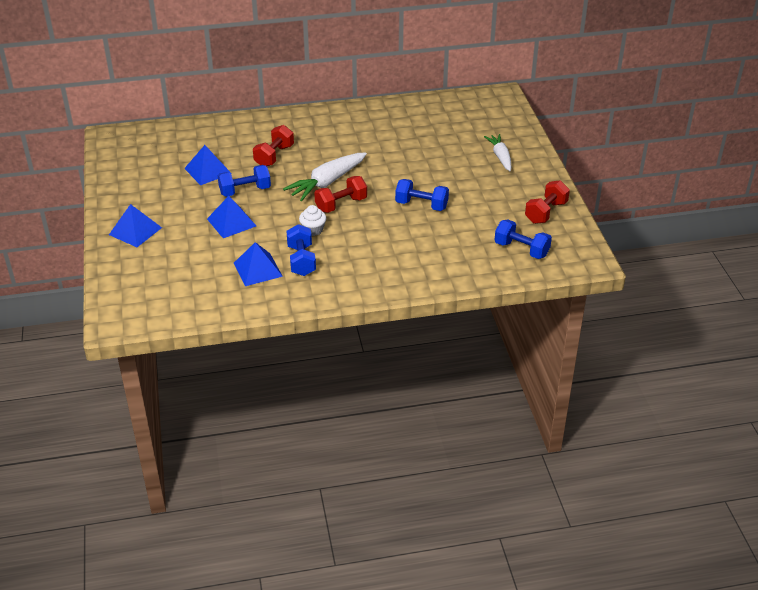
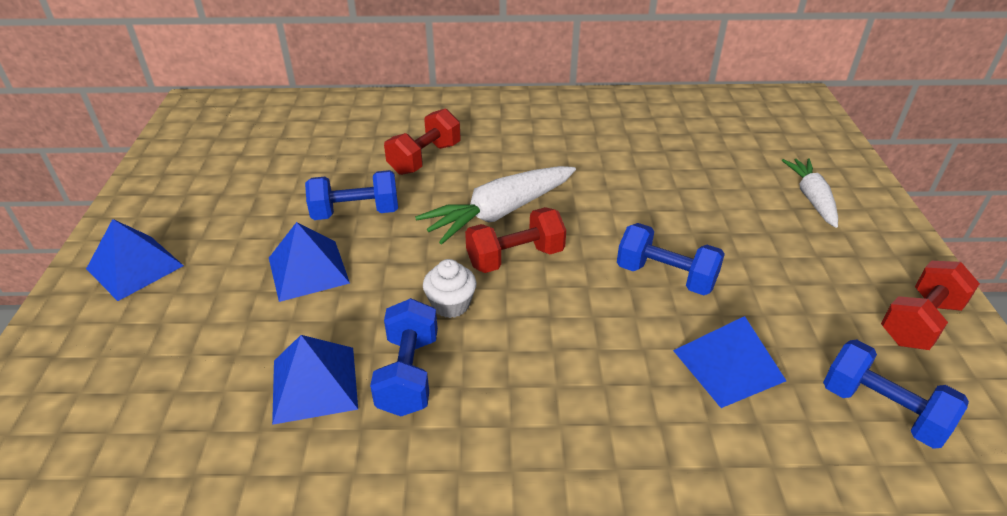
camera: 10 degrees right, 0 degrees up
(208, 171) = (310, 171): blue pyramid -> blue pyramid (728, 365)

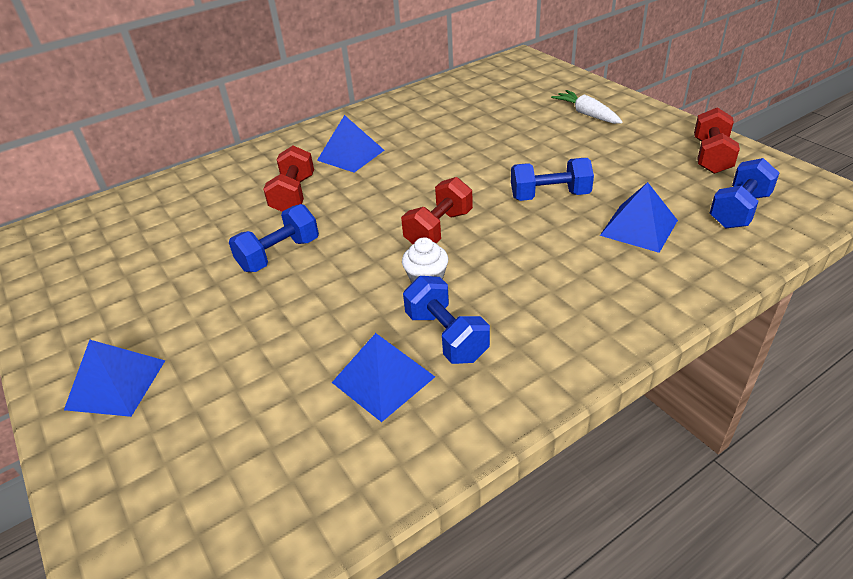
camera: 30 degrees left, 0 degrees up
(308, 270) = (286, 310): blue pyramid -> blue pyramid (350, 155)
(499, 213) = (395, 206): white carrot -> none
(882, 410) = (739, 210): blue dumbbell -> blue dumbbell turned 60 degrees counterclockwise

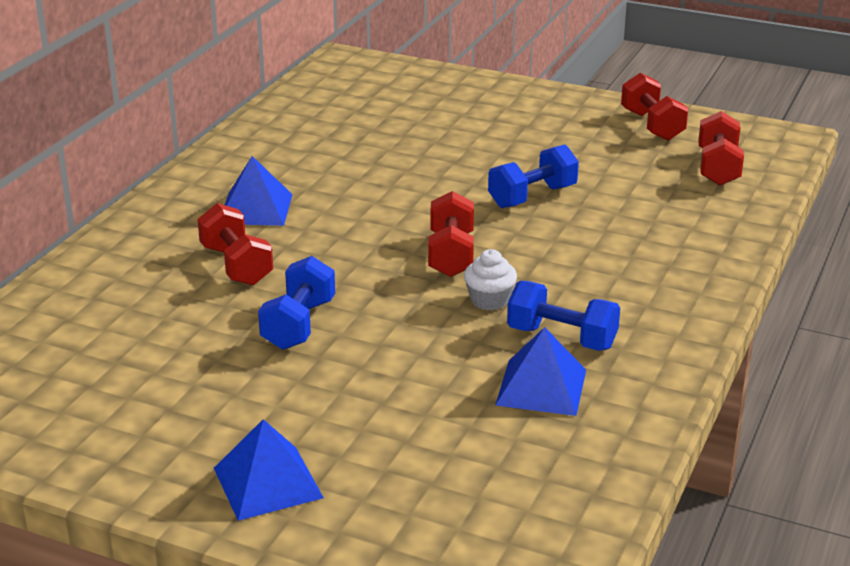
camera: 35 degrees left, 10 degrees down
(587, 114) = (488, 108): white carrot -> none
(638, 227) = (644, 204): blue pyramid -> none
(739, 210) = (718, 168): blue dumbbell -> red dumbbell

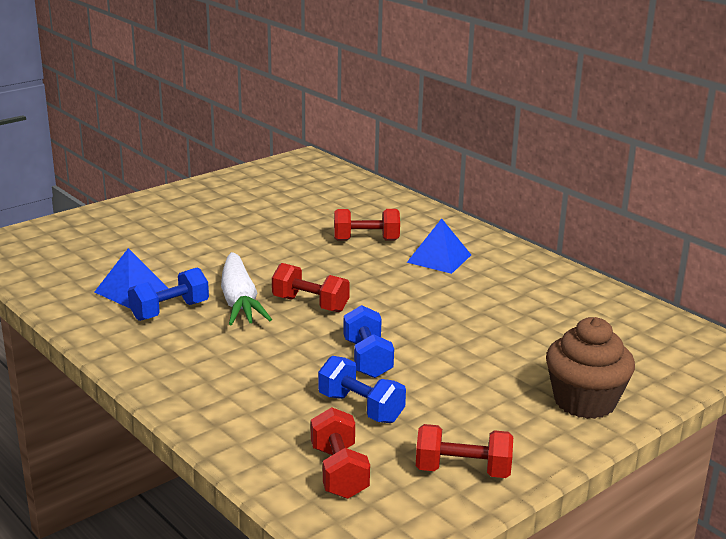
camera: 115 degrees right, 5 degrees down
(267, 482) = (151, 212): blue pyramid -> none
(299, 324) = (279, 243): blue dumbbell -> blue dumbbell (361, 408)
(489, 300) = (239, 301): white cupcake -> white carrot
(496, 98) = (584, 401): none -> brown cupcake
(718, 168) = (339, 472): red dumbbell -> red dumbbell turned 45 degrees clockwise

